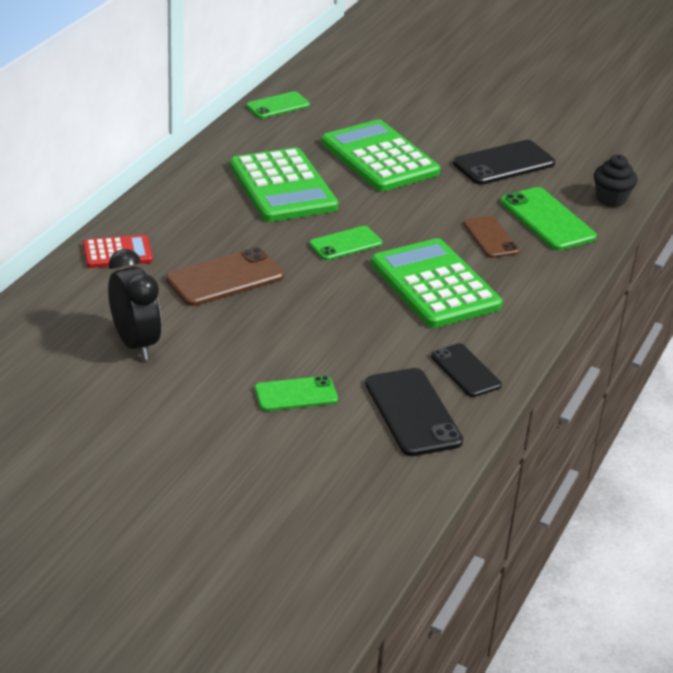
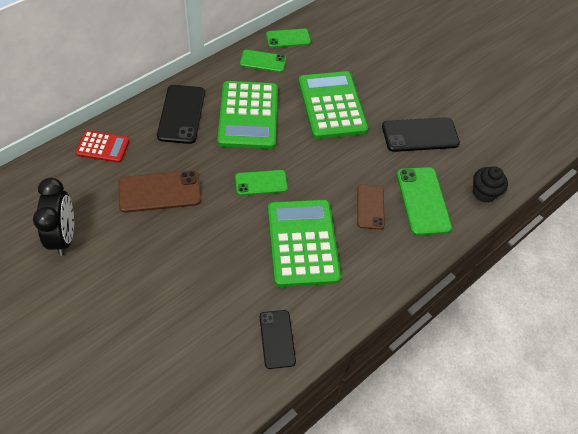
camera: 20 degrees right, 20 degrees up
(296, 394) = (142, 322): green phone -> green phone (263, 61)
(413, 412) = (214, 370): black phone -> black phone (181, 114)

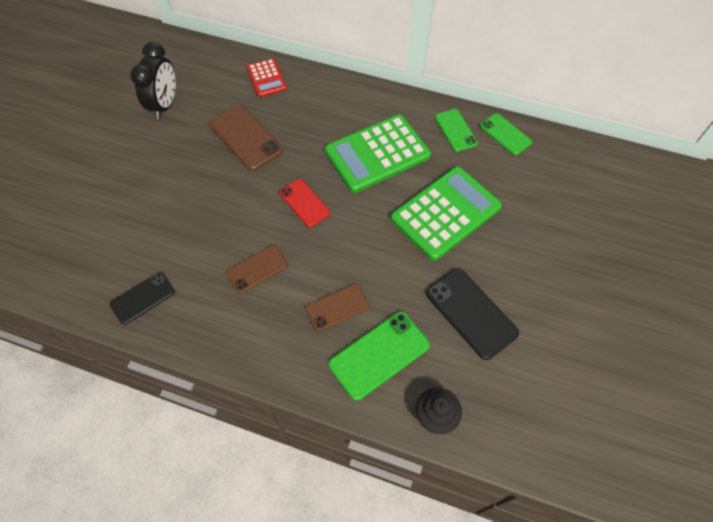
camera: 65 degrees right, 5 degrees up
(64, 236) = (165, 105): black clock -> black clock turned 45 degrees counterclockwise
(181, 114) = (340, 107): black phone -> none
(261, 183) = (304, 203): green phone -> red phone
(303, 243) = (257, 269): green calculator -> brown phone

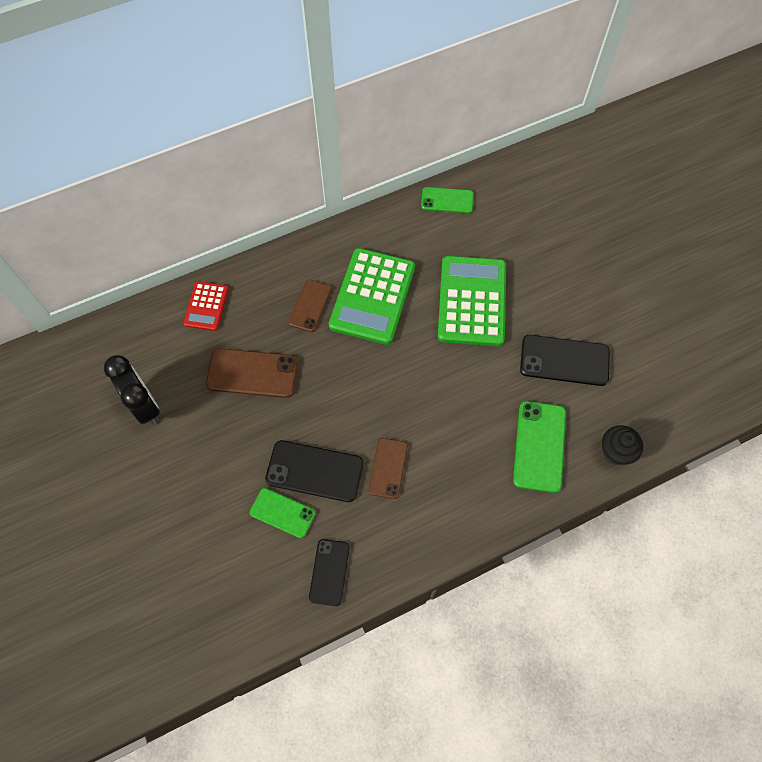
camera: 45 degrees left, 5 degrees up
(210, 228) = (314, 471): none -> black phone
(266, 78) = (206, 306): red calculator -> red calculator turned 75 degrees clockwise
(304, 203) = (363, 385): red phone -> none
(337, 307) = (476, 440): brown phone -> brown phone (310, 305)
(455, 130) = (409, 227): green phone -> green phone (282, 513)

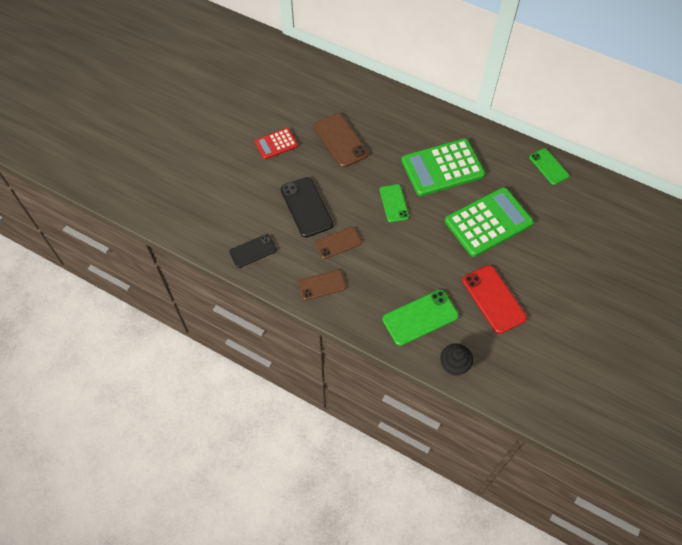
camera: 55 degrees right, 5 degrees down
(144, 405) = (280, 104): black clock -> none
(206, 306) = (362, 93): red calculator -> red calculator (276, 144)
(282, 513) = (270, 207): green phone -> green phone (394, 203)
(310, 305) = (407, 141): brown phone -> brown phone (322, 285)
(564, 360) = (493, 299): black phone -> red phone

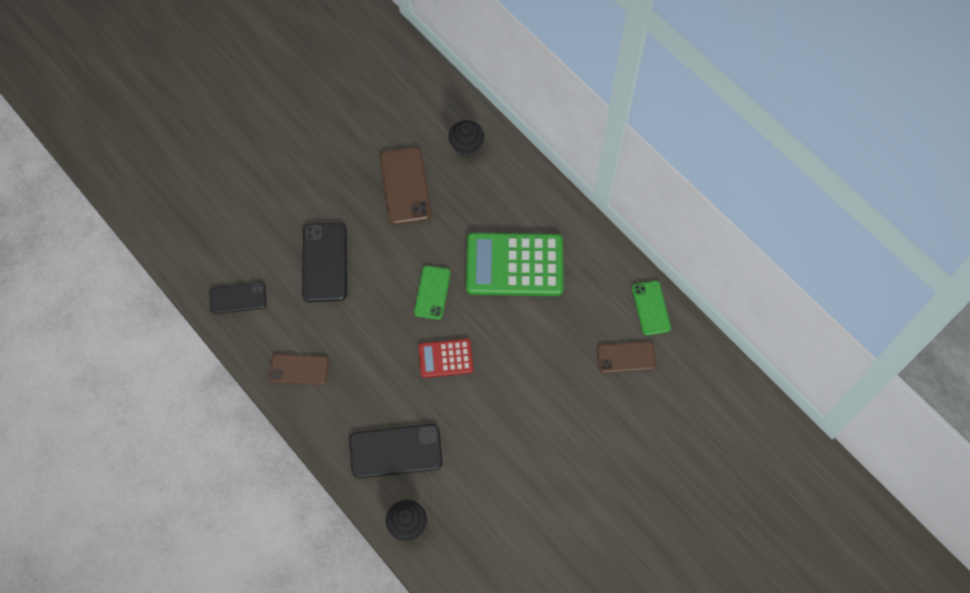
camera: 20 degrees right, 5 degrees up
(276, 144) = (325, 165): red calculator -> red calculator (445, 358)
(338, 243) = (342, 322): brown phone -> brown phone (626, 357)
(371, 103) = (466, 147): none -> black cupcake
(420, 317) = (395, 451): green phone -> black phone
(488, 222) = (537, 357): green calculator -> none
(493, 299) = (495, 459): red phone -> none

